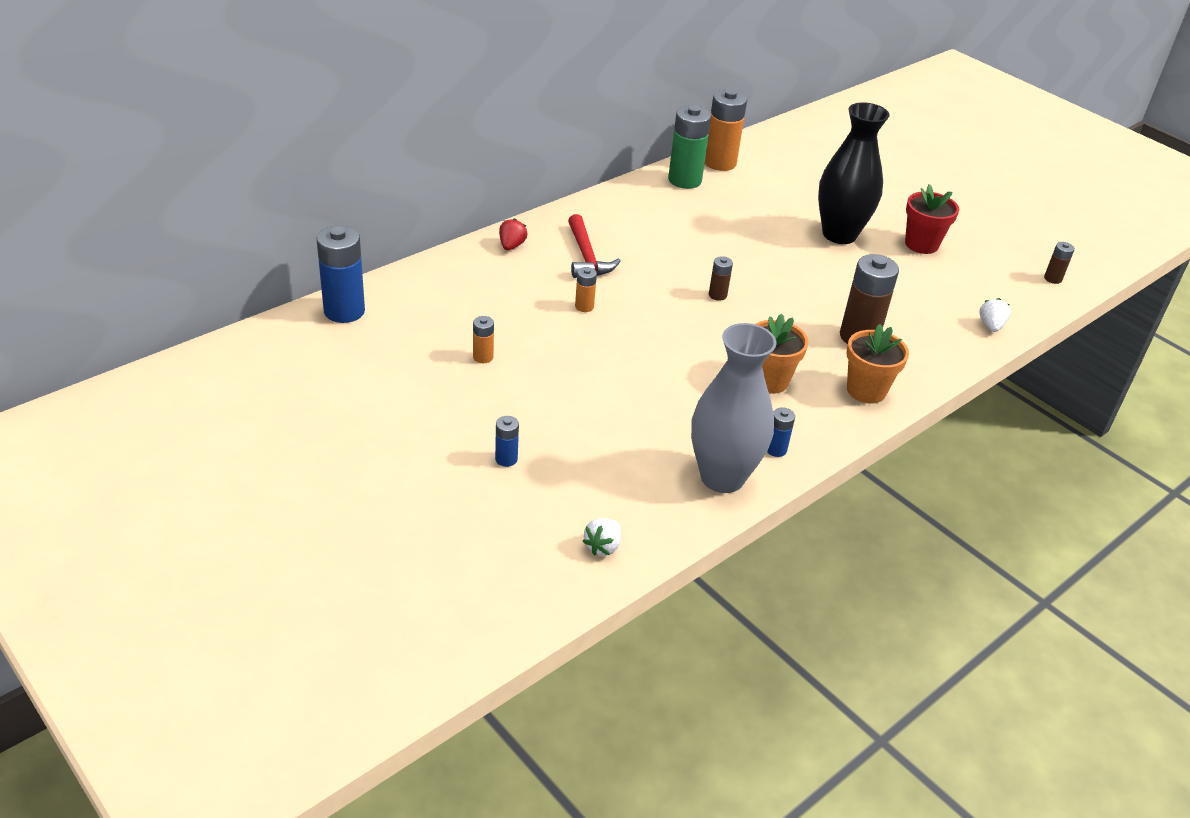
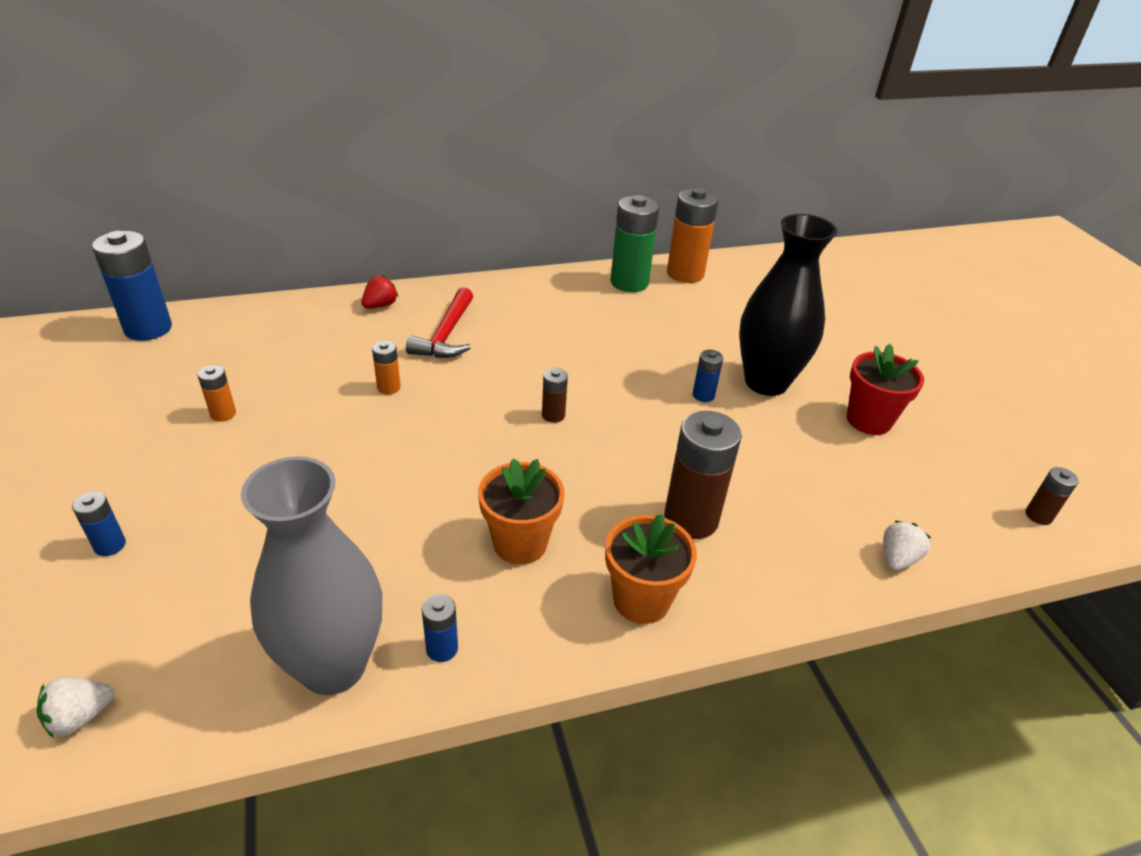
camera: 25 degrees right, 0 degrees up
(805, 255) = (703, 395): none -> blue battery

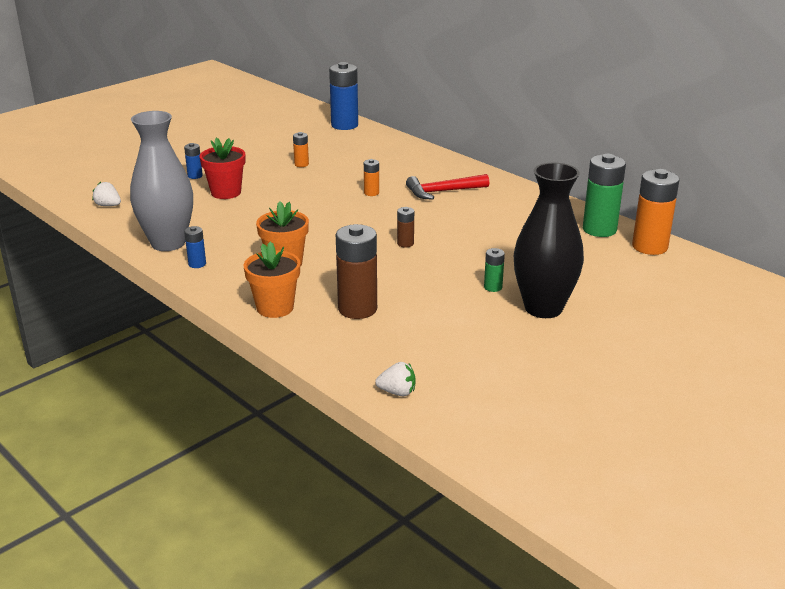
camera: 65 degrees right, 10 degrees down
(380, 305) = (445, 166): red strawberry -> none
(703, 395) = (493, 287): blue battery -> green battery
(869, 420) = (551, 360): red flower pot -> red flower pot (226, 192)
(1038, 515) = (519, 456): brown battery -> none

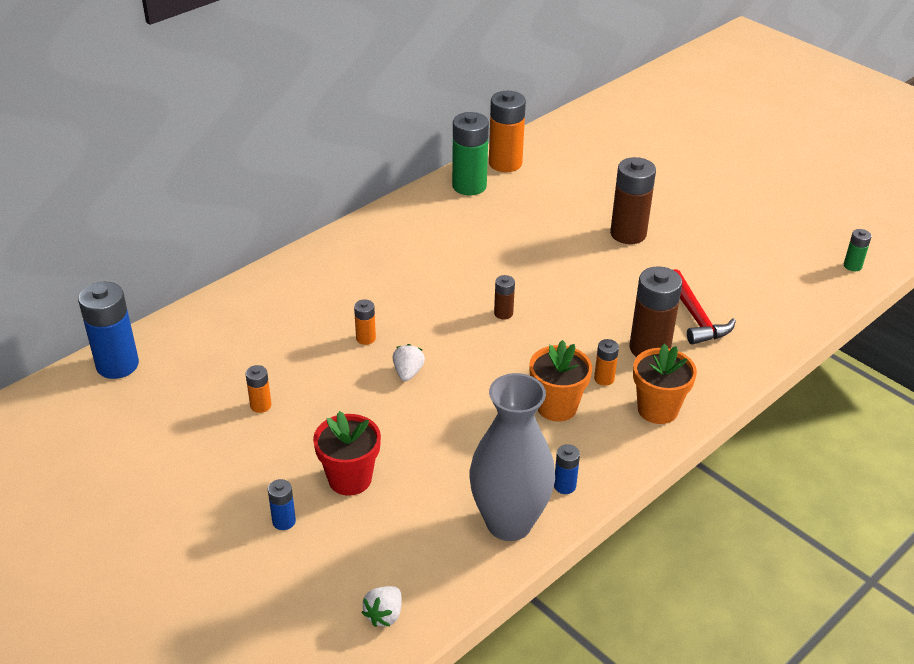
camera: 90 degrees left, 10 degrees up
(317, 285) = (604, 378): none -> orange battery
(397, 392) = (785, 324): white strawberry -> white strawberry (408, 372)
(443, 191) = (368, 281): red hammer -> red hammer (695, 317)
(493, 287) = (593, 260): green battery -> green battery (852, 266)
(543, 308) = (628, 234): black vase -> brown battery

